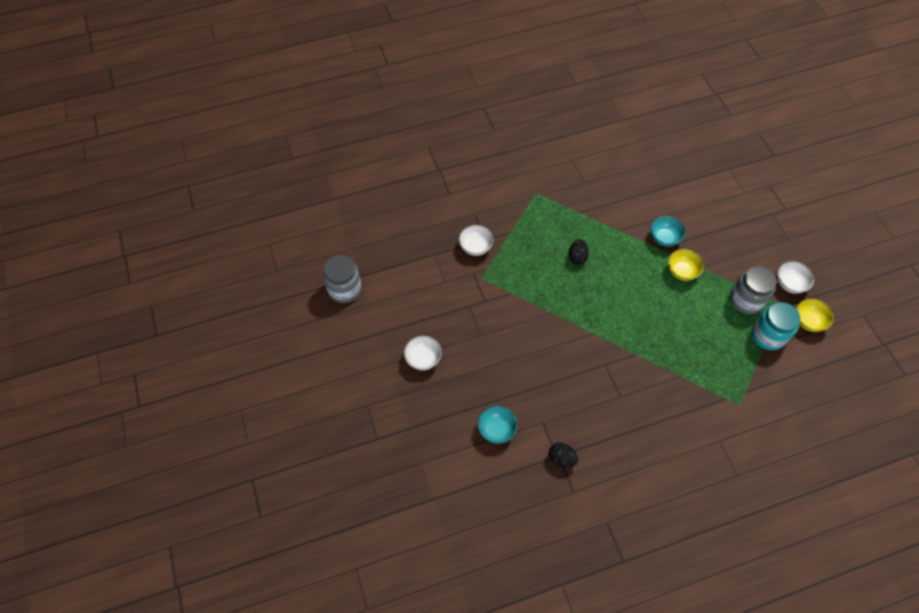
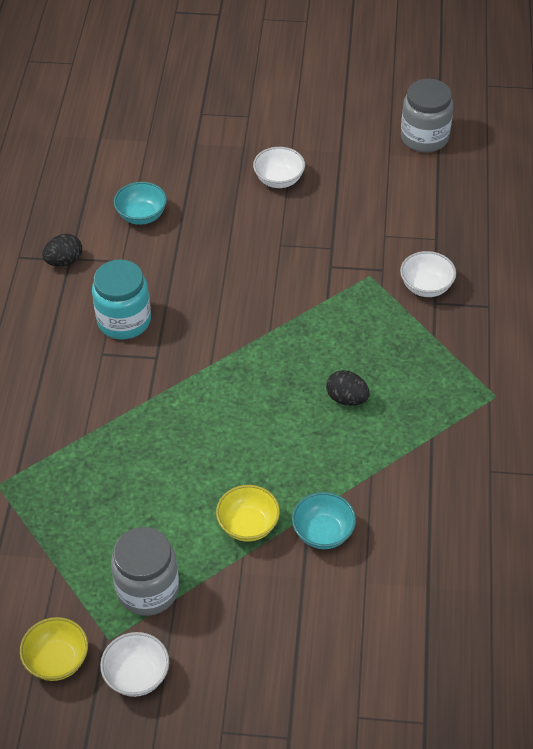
camera: 115 degrees right, 10 degrees down
(768, 335) = (72, 585): turquoise jar -> turquoise jar (124, 320)

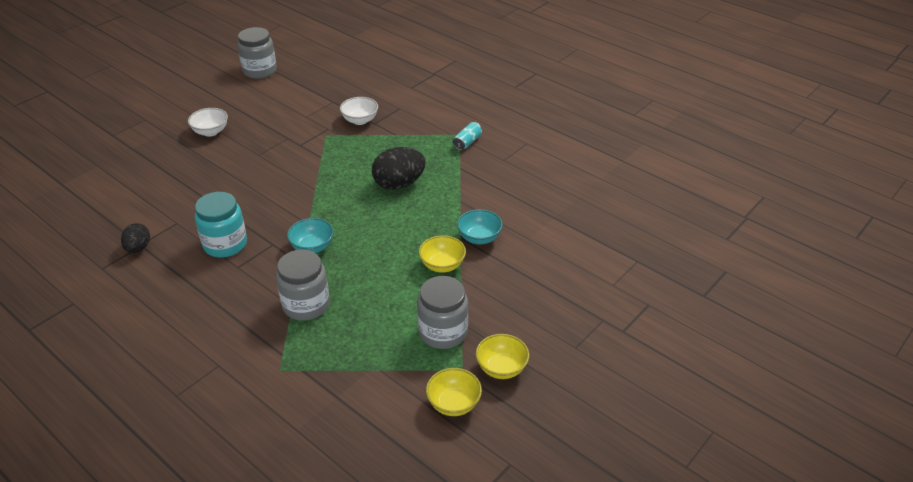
camera: 55 degrees left, 10 degrees down
(94, 445) = (306, 305): none -> grey jar
(137, 675) = (501, 368): white bowl -> yellow bowl
(141, 216) = (153, 197): turquoise bowl -> turquoise bowl (312, 247)
(346, 399) = (399, 184): black egg -> black egg, size x1.70
(488, 414) = (467, 142): none -> turquoise can

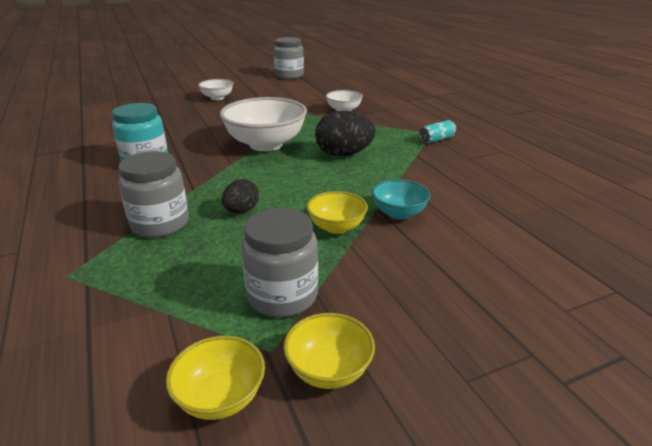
camera: 25 degrees right, 10 degrees down
(138, 248) = (78, 149): black egg -> black egg (241, 211)
(312, 247) = (217, 180): turquoise bowl -> none
(320, 190) = (266, 144): none -> white bowl

